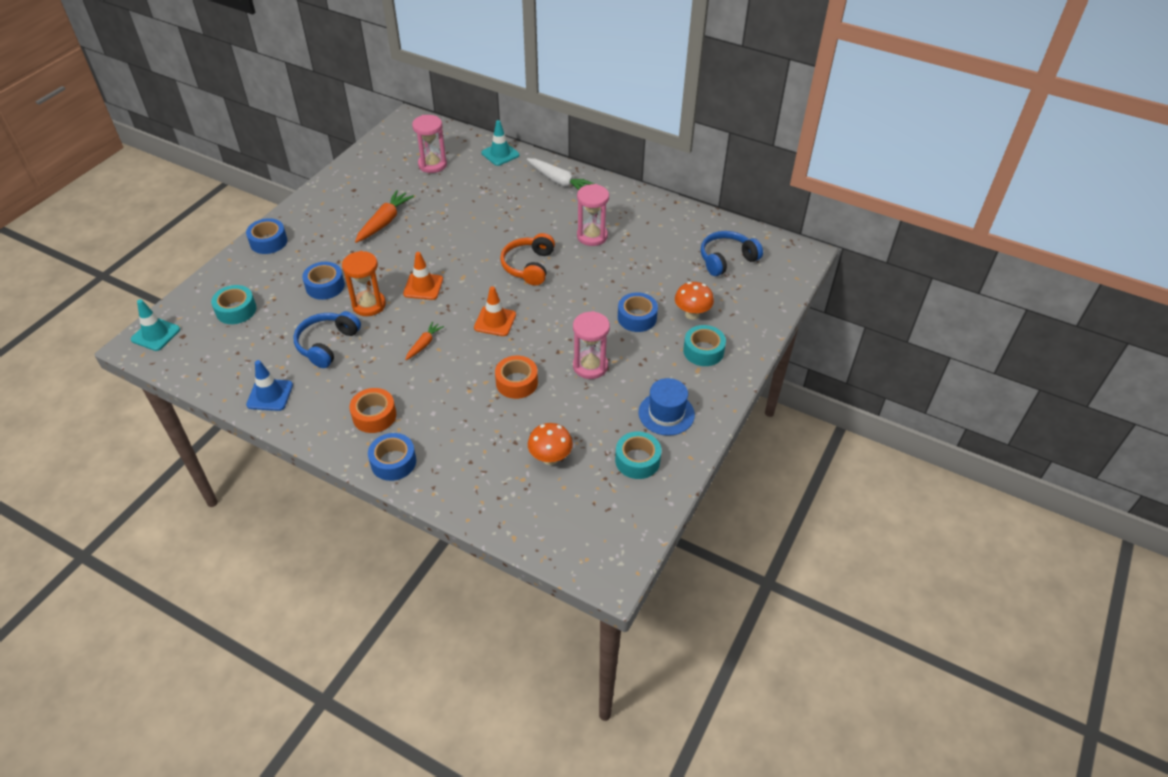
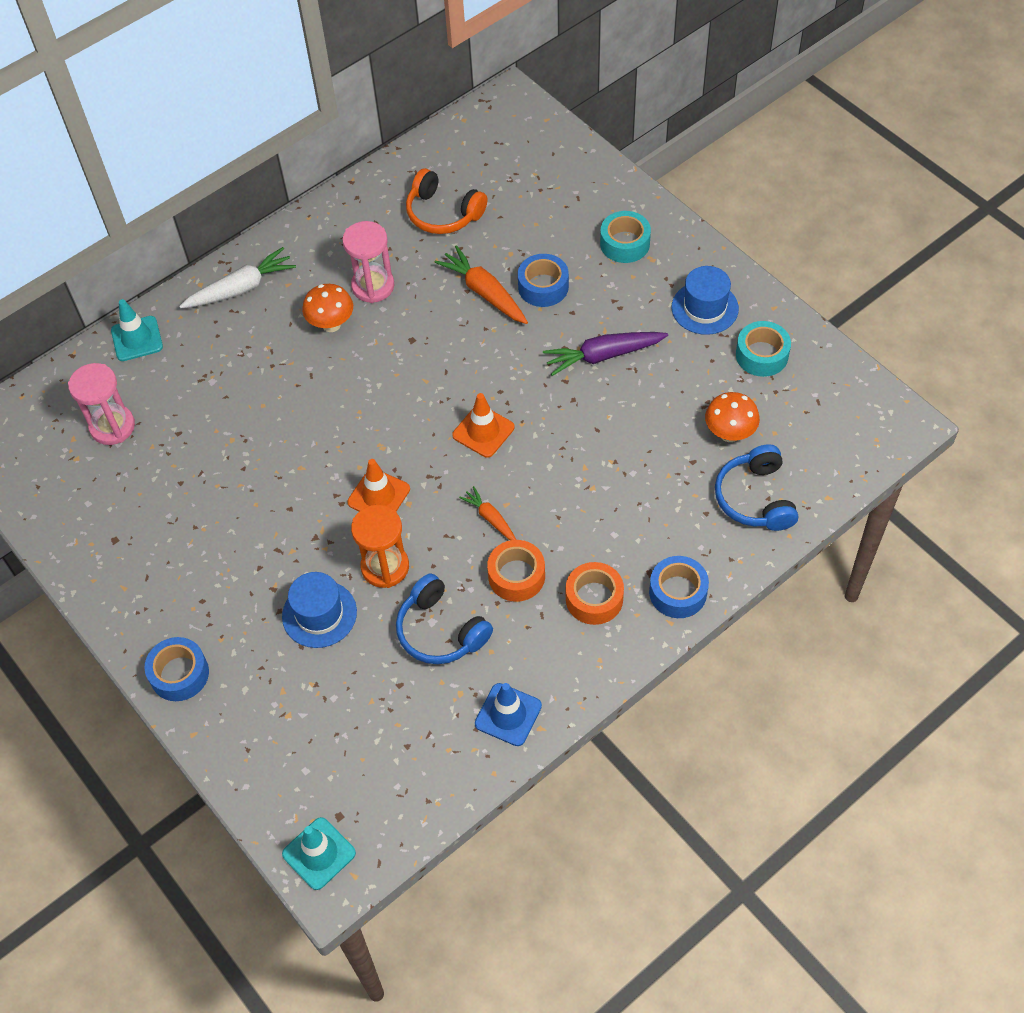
camera: 65 degrees left, 10 degrees up
(236, 310) = (316, 737): turquoise tape -> none
(325, 286) = (319, 614): blue tape -> blue hat
(384, 222) = (215, 514): orange carrot -> orange carrot (484, 292)
(516, 382) = (599, 435): orange tape -> orange tape (516, 576)
(529, 266) = (397, 368): orange headphones -> orange headphones (443, 213)
(590, 366) = (603, 356): pink hourglass -> purple carrot
(692, 314) = (561, 234): orange mushroom -> orange mushroom (331, 324)
(727, 259) = (484, 170): blue headphones -> blue headphones (755, 498)

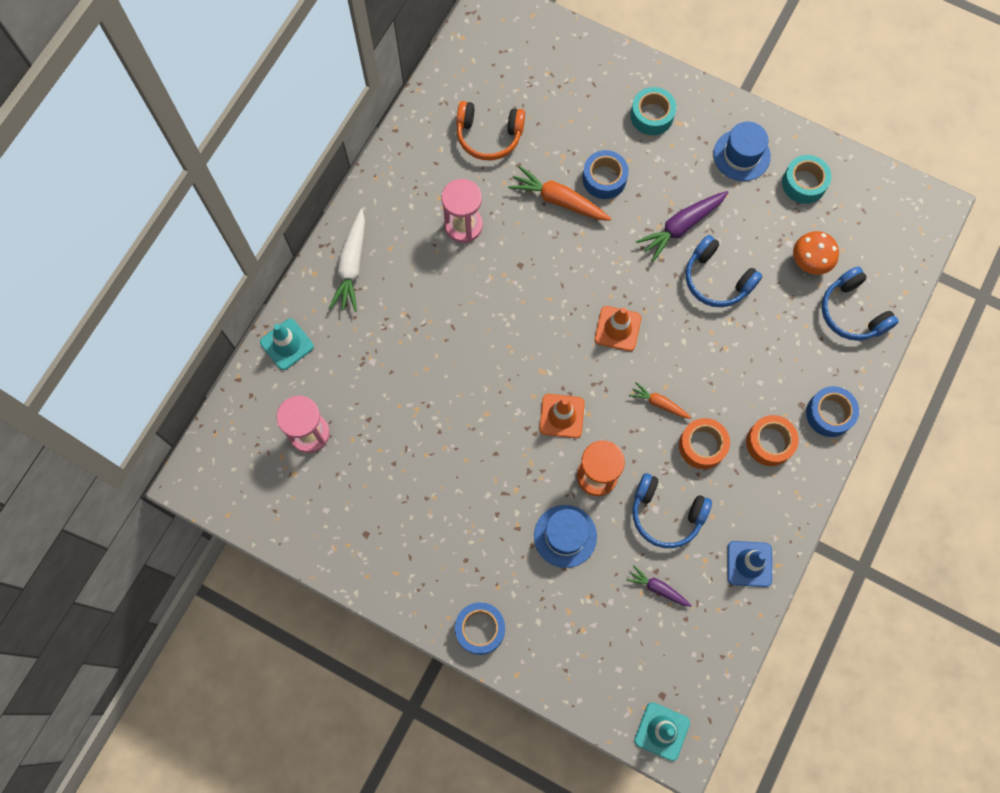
camera: 25 degrees left, 15 degrees up
(241, 288) = (352, 265): white carrot -> white carrot turned 150 degrees clockwise
(331, 324) = (446, 274): orange mushroom -> none
(392, 703) = (658, 588): none -> purple carrot
(617, 418) = (717, 279): none -> blue headphones

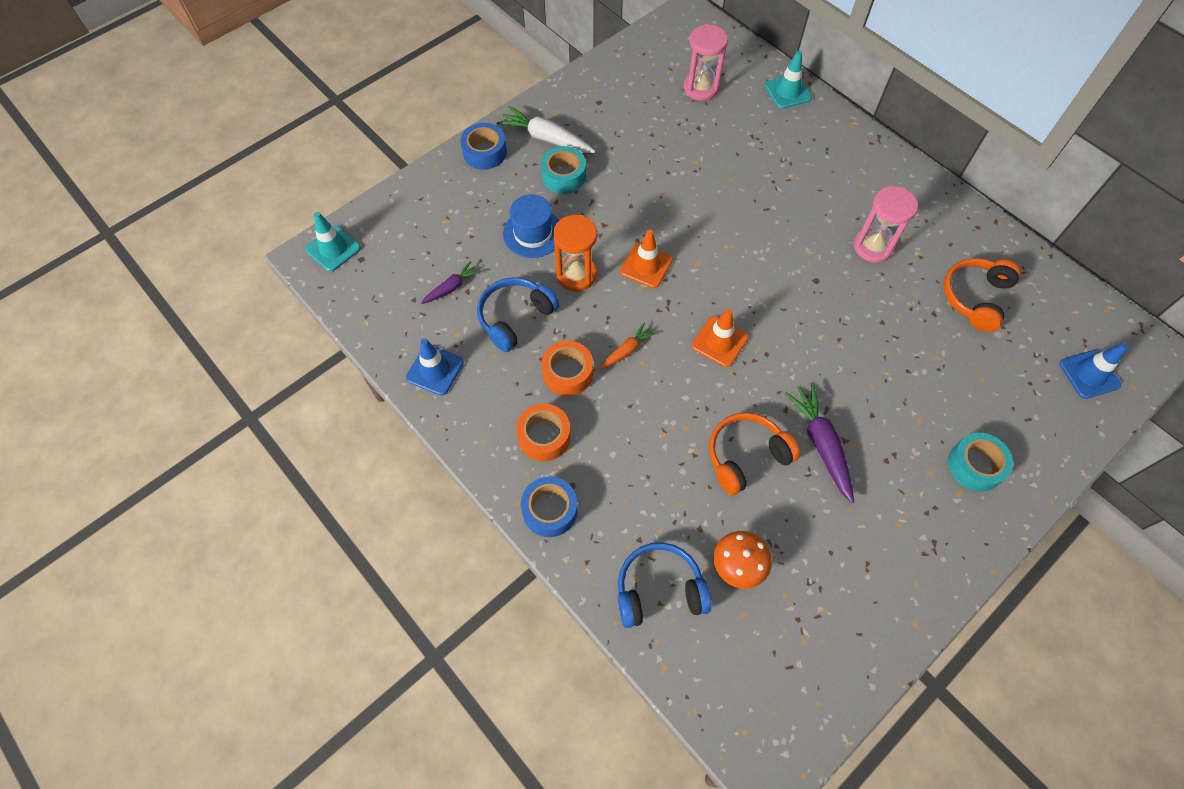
camera: 110 degrees right, 10 degrees down
(352, 265) = (852, 152): white carrot -> white carrot (546, 138)
(533, 46) = (1089, 374): none -> blue traffic cone
(559, 200) = (882, 337): orange carrot -> none
(604, 179) = (900, 388): blue tape -> none
(717, 279) = (746, 457): blue headphones -> orange headphones
(741, 155) = (901, 547): blue hat -> none
(804, 183) = (845, 607): turquoise tape -> turquoise tape (563, 176)

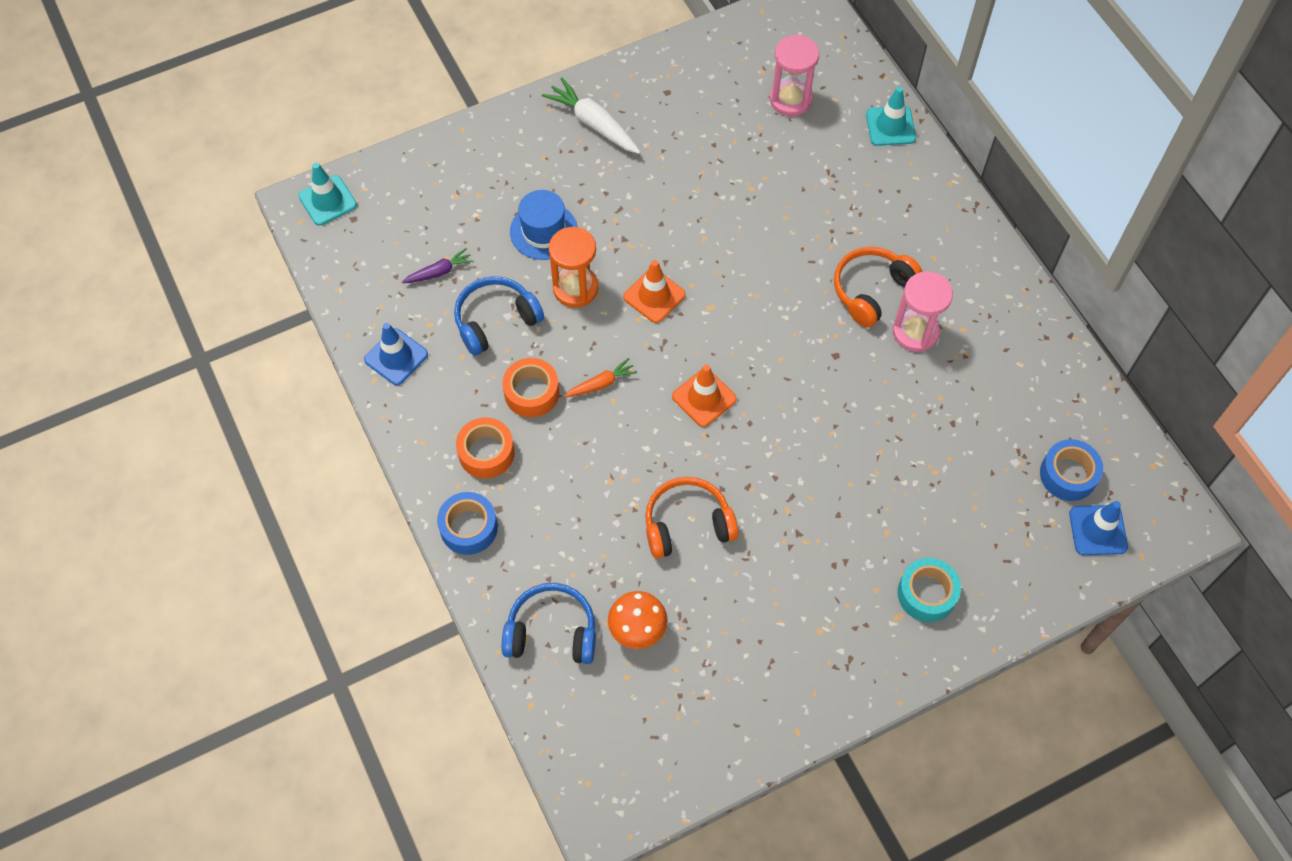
camera: 15 degrees right, 0 degrees up
(485, 152) = (520, 125): blue tape -> blue tape (1068, 475)
(563, 176) = (598, 172): turquoise tape -> none
(821, 444) = (771, 532): purple carrot -> none
(975, 298) = (1007, 416): orange headphones -> orange headphones (872, 290)

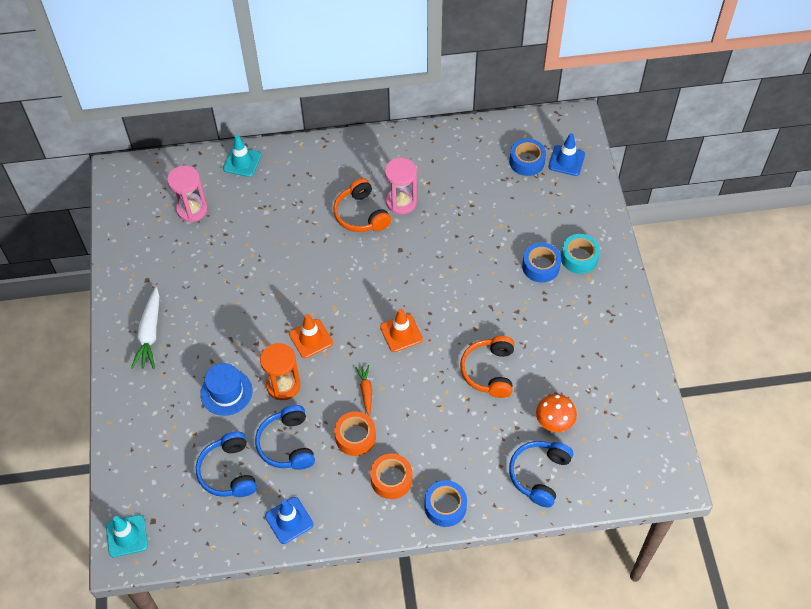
camera: 70 degrees left, 5 degrees down
(439, 272) = (229, 471): purple carrot -> blue headphones
(593, 124) = (150, 333): white carrot -> white carrot turned 60 degrees counterclockwise
(888, 544) = (540, 266): none -> blue tape

